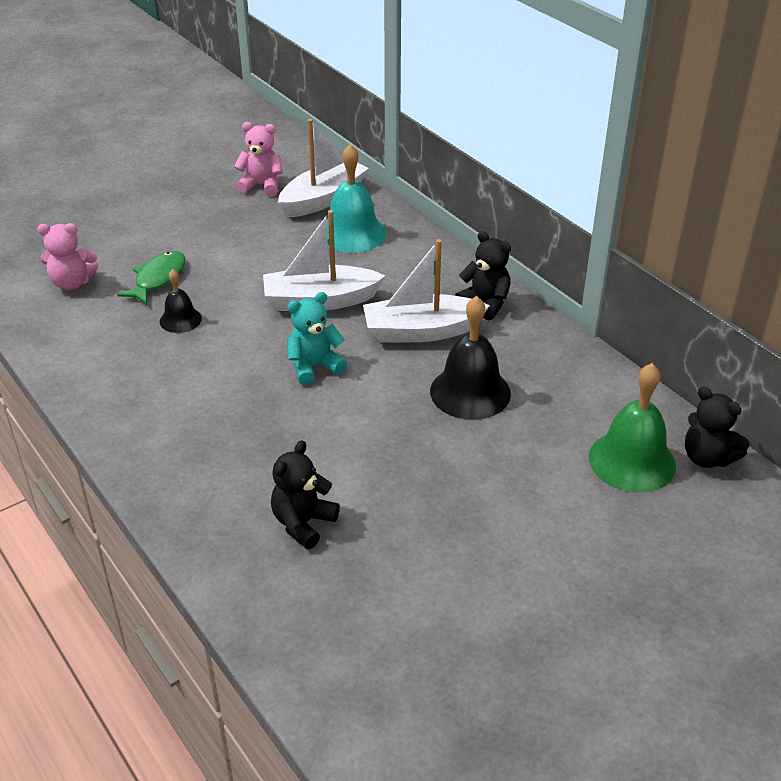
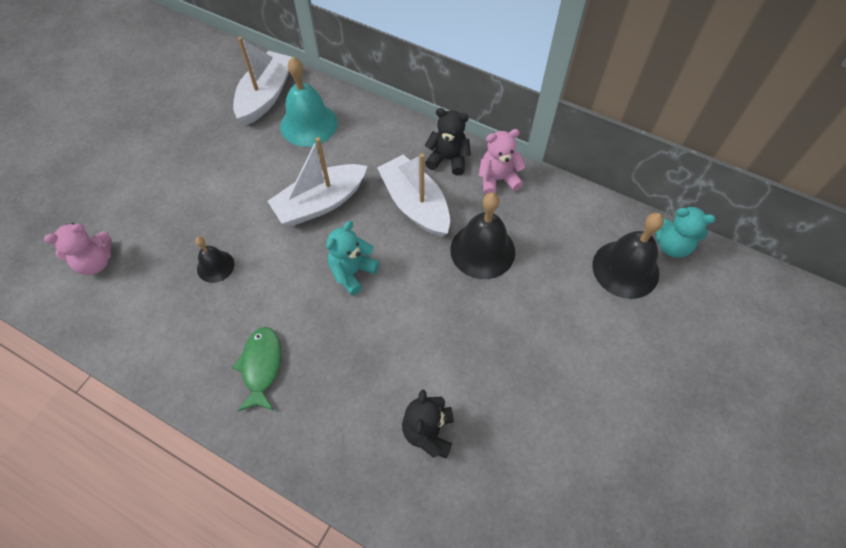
camera: 25 degrees left, 20 degrees up
(158, 278) = (171, 229): green fish -> green fish (261, 366)
(261, 185) = (206, 98): pink teddy bear -> pink teddy bear (497, 179)
(421, 331) = (415, 204): white boat -> white boat turned 90 degrees clockwise
(632, 461) = (625, 269): green bell -> black bell
(707, 458) = (671, 245): black teddy bear -> turquoise teddy bear

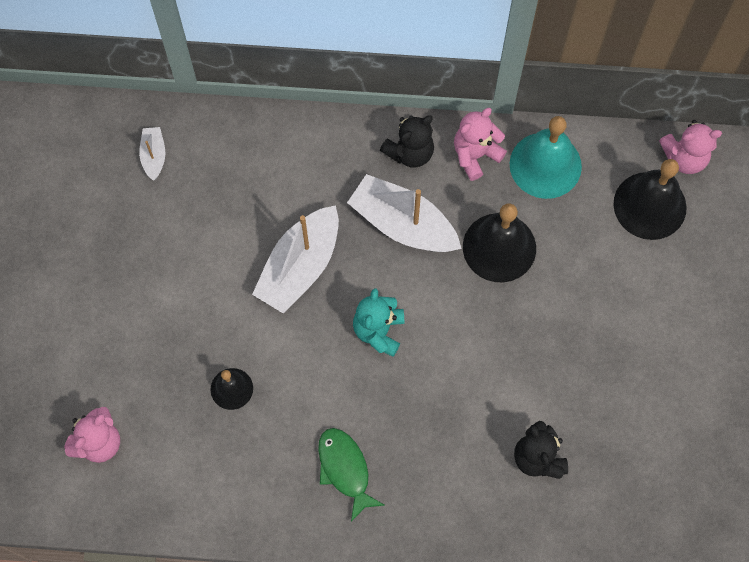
camera: 25 degrees left, 10 degrees up
(266, 96) = (154, 156): white boat -> white boat, size x0.49
(308, 124) = (228, 173): turquoise bell -> turquoise bell (545, 165)
(448, 159) = (410, 152): black teddy bear -> black teddy bear turned 150 degrees clockwise
(671, 245) = (684, 158): turquoise teddy bear -> pink teddy bear

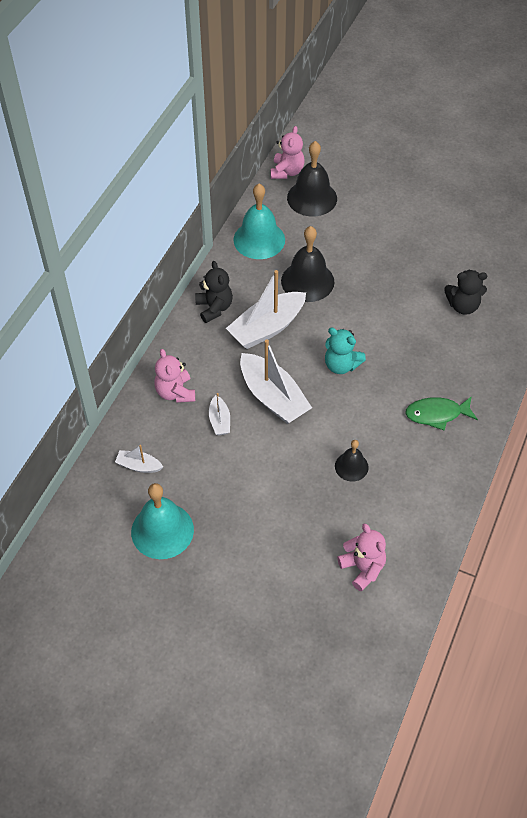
camera: 70 degrees left, 15 degrees down
(80, 212) = (162, 530): none -> turquoise bell
(244, 219) = (219, 421): none -> white boat
(475, 155) = (234, 273): pink teddy bear -> pink teddy bear (175, 392)

